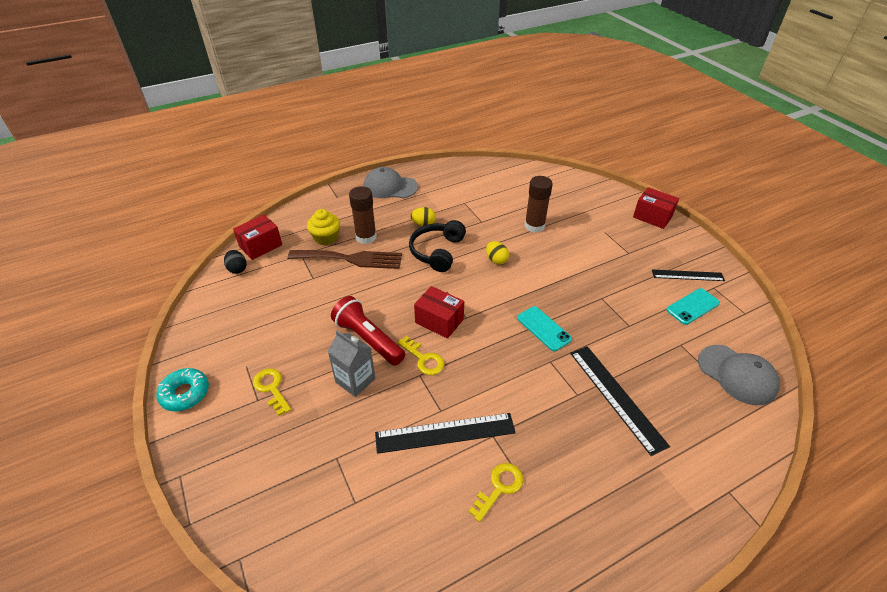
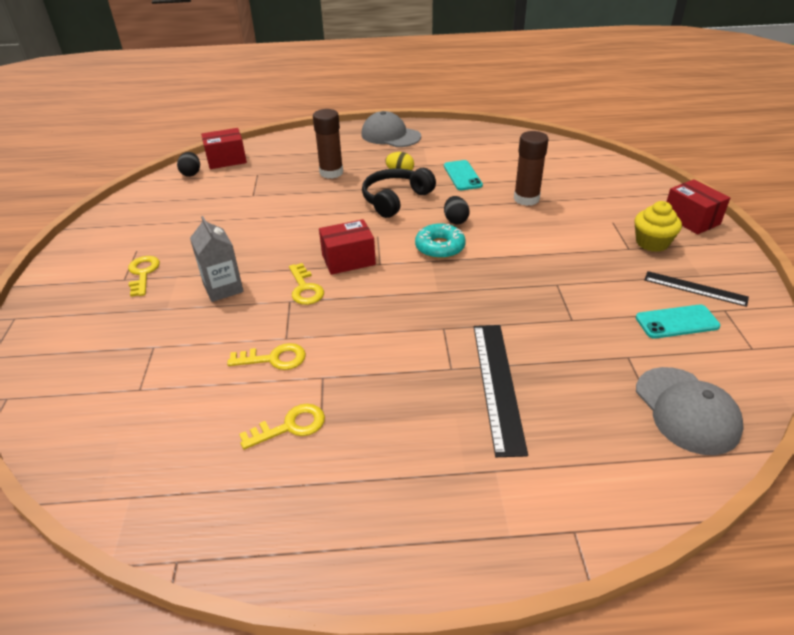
camera: 25 degrees right, 5 degrees down
(185, 393) = (70, 257): turquoise donut -> turquoise donut (440, 247)
(326, 238) = (292, 165): yellow cupcake -> yellow cupcake (652, 243)
(351, 259) = (301, 187): brown fork -> none
(368, 339) = (264, 257): red flashlight -> none
(439, 321) = (348, 260): red box -> red box turned 75 degrees counterclockwise
(445, 433) = (274, 359): black ruler -> yellow key
(496, 260) = (455, 220): yellow egg -> black egg
(544, 328) = (460, 295): turquoise phone -> turquoise phone (462, 175)

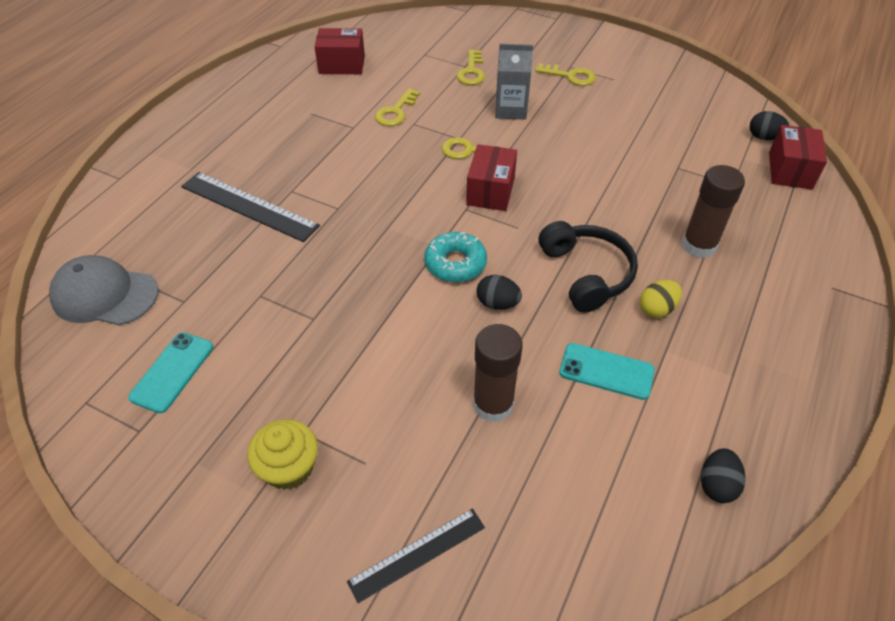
camera: 120 degrees right, 10 degrees up
(290, 426) = (324, 101): yellow key -> yellow key (471, 72)
(390, 135) = (797, 355): grey cap -> none
(491, 139) = (717, 485): none -> black egg
(691, 219) = (286, 570): red box -> red box (342, 65)
(695, 288) = (187, 434): black ruler -> black ruler (417, 554)

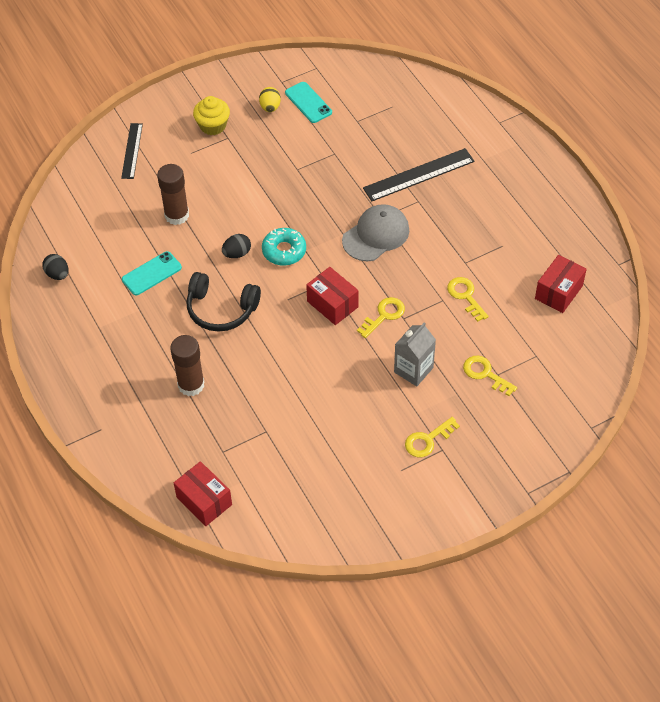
camera: 125 degrees right, 5 degrees up
(104, 295) = (389, 91): grey cap -> grey cap (376, 235)
(657, 309) = (167, 325): yellow egg -> yellow egg (270, 107)
(764, 137) = (249, 517): black egg -> none

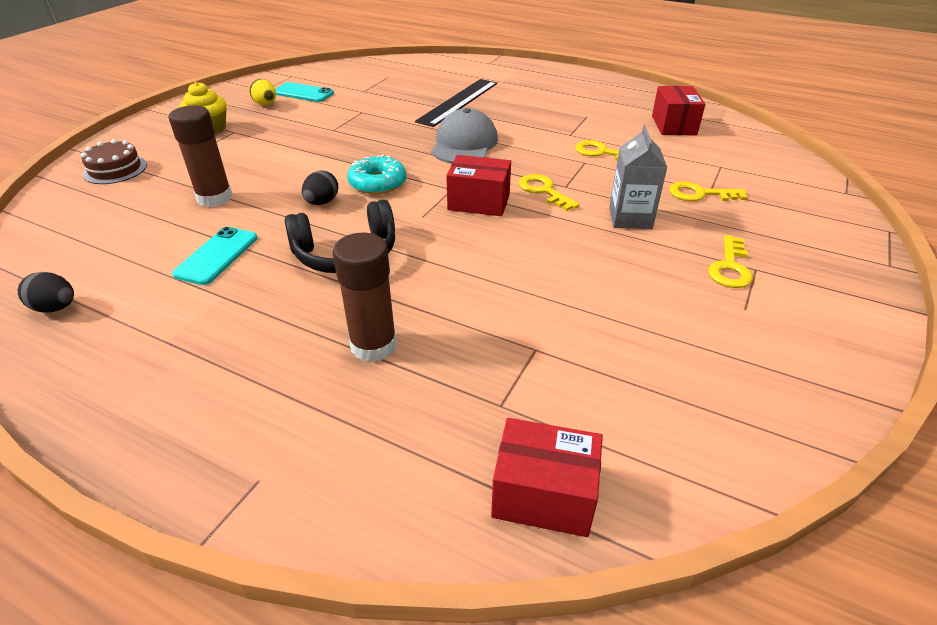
camera: 35 degrees left, 15 degrees down
(132, 151) = (115, 169): black ruler -> brown cake
(384, 315) = (544, 191): yellow key -> yellow key turned 45 degrees counterclockwise

